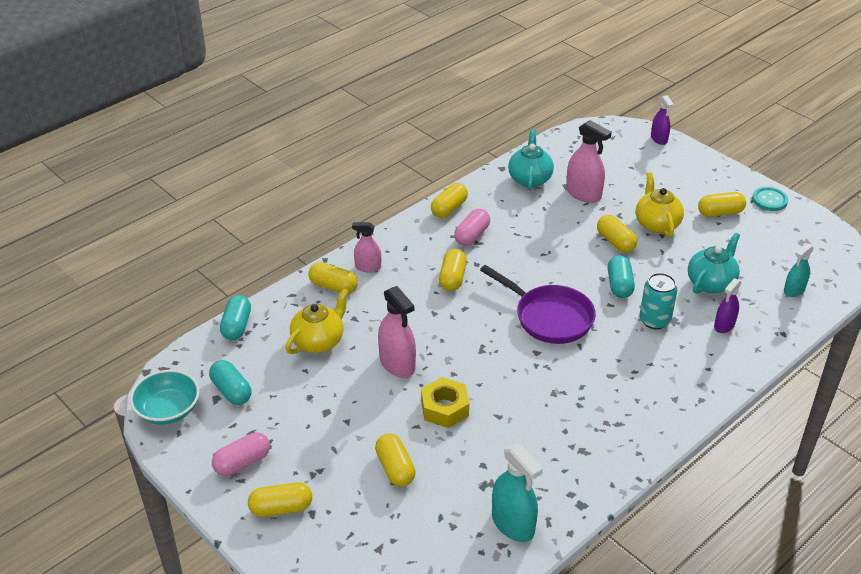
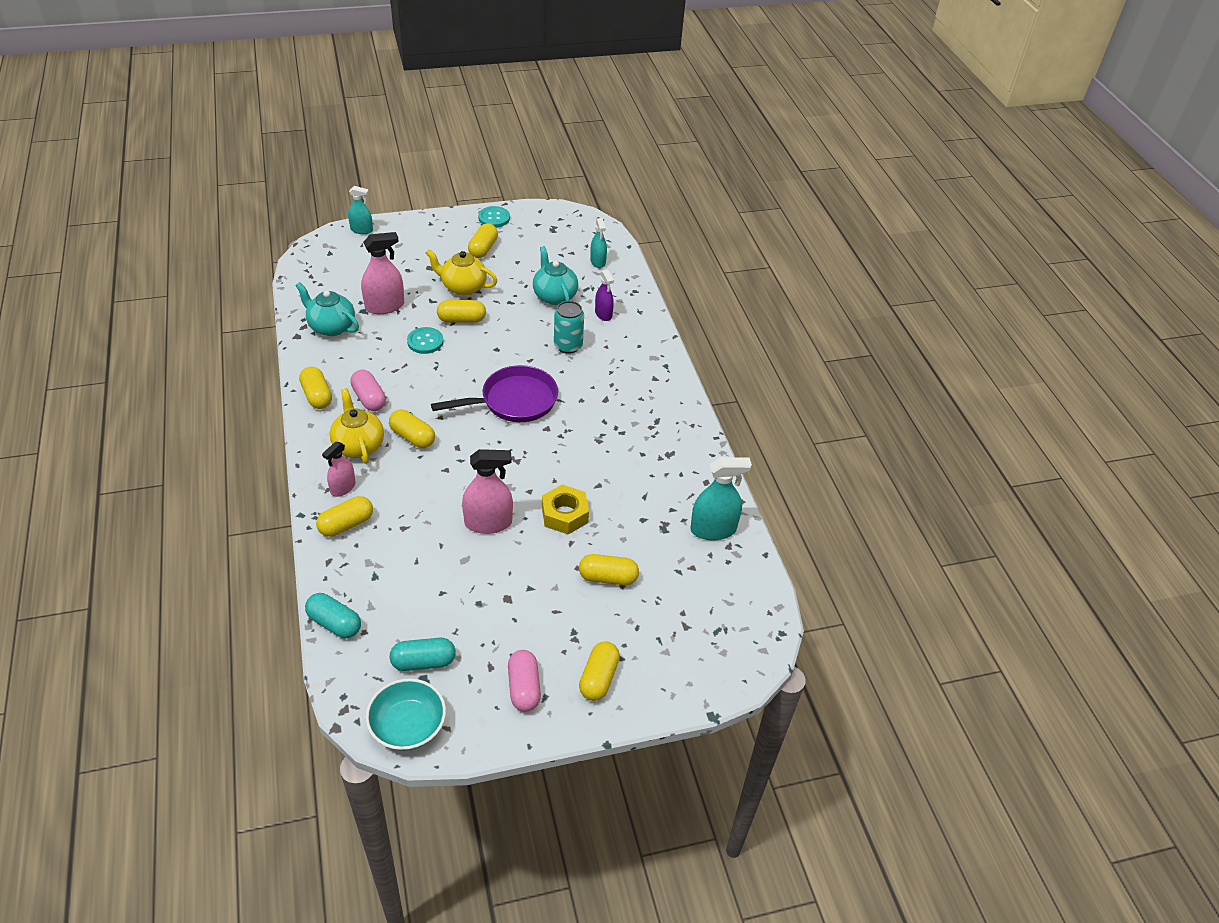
camera: 65 degrees left, 5 degrees up
(319, 341) = (412, 566): yellow teapot -> yellow teapot (358, 445)
(566, 234) = (425, 341): none -> turquoise button
(619, 285) = (513, 343): turquoise capsule -> none
(659, 139) = (361, 230): purple spray bottle -> turquoise spray bottle

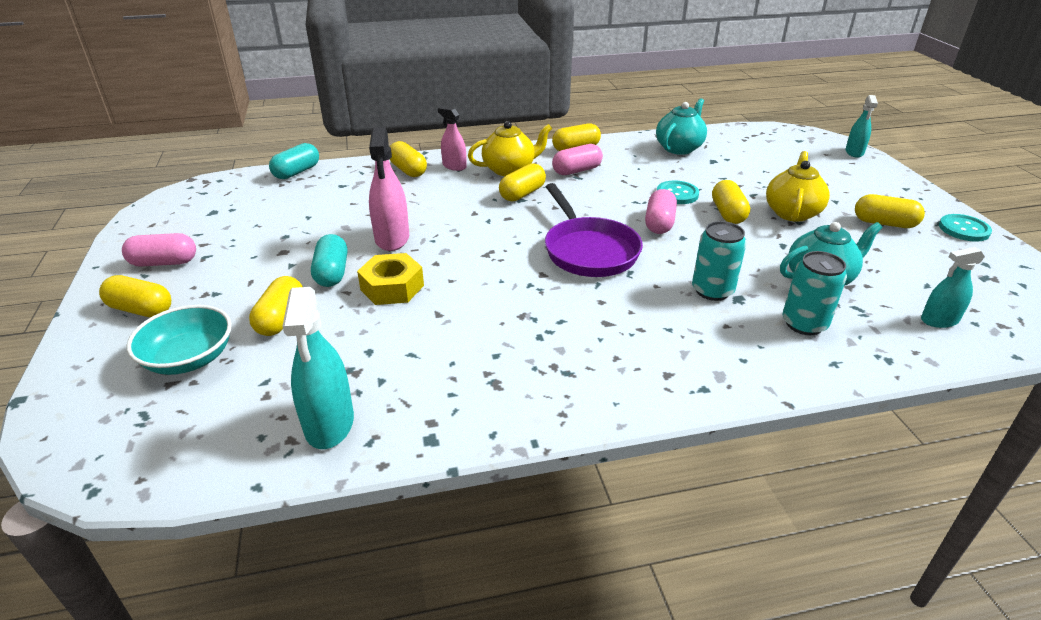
camera: 95 degrees right, 10 degrees down
(384, 306) = (727, 170): pink spray bottle -> none
(408, 726) = (167, 207): turquoise bowl -> turquoise bowl (189, 358)
(423, 662) = (231, 211): turquoise capsule -> turquoise capsule (332, 273)
(474, 358) = (659, 223): none -> pink capsule
(603, 314) = (804, 324): purple spray bottle -> turquoise can

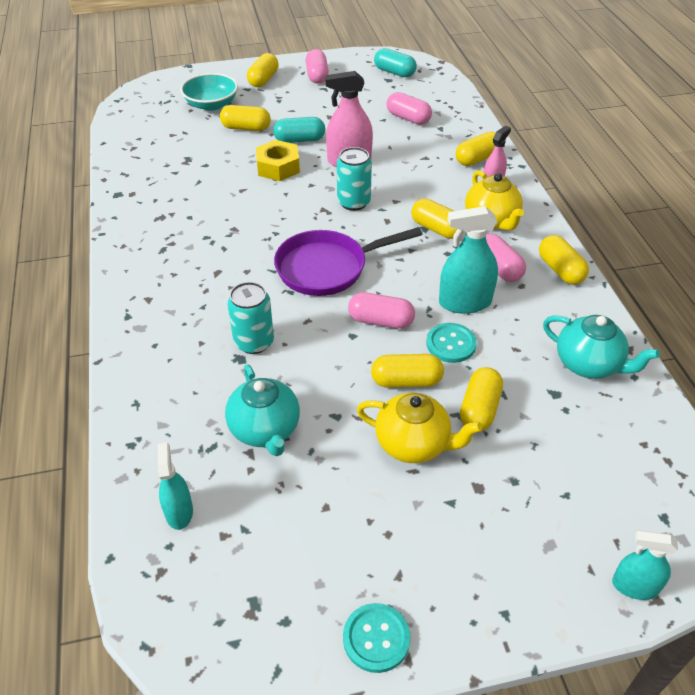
camera: 90 degrees right, 10 degrees up
(297, 172) = (462, 103): turquoise capsule -> turquoise capsule (394, 72)
(313, 202) = (408, 118): none -> pink capsule
(329, 423) = (142, 158): turquoise spray bottle -> turquoise spray bottle (465, 302)
(804, 324) = (193, 396): turquoise can -> turquoise can (353, 202)
(884, 223) = (390, 539): yellow capsule -> yellow capsule (479, 409)

